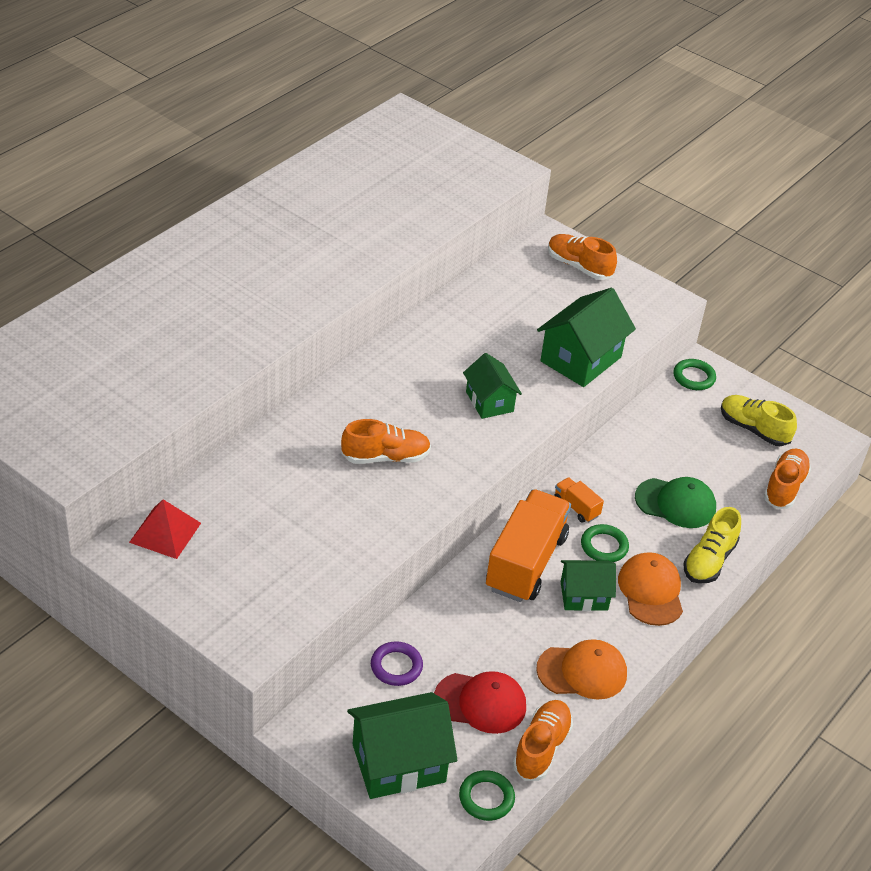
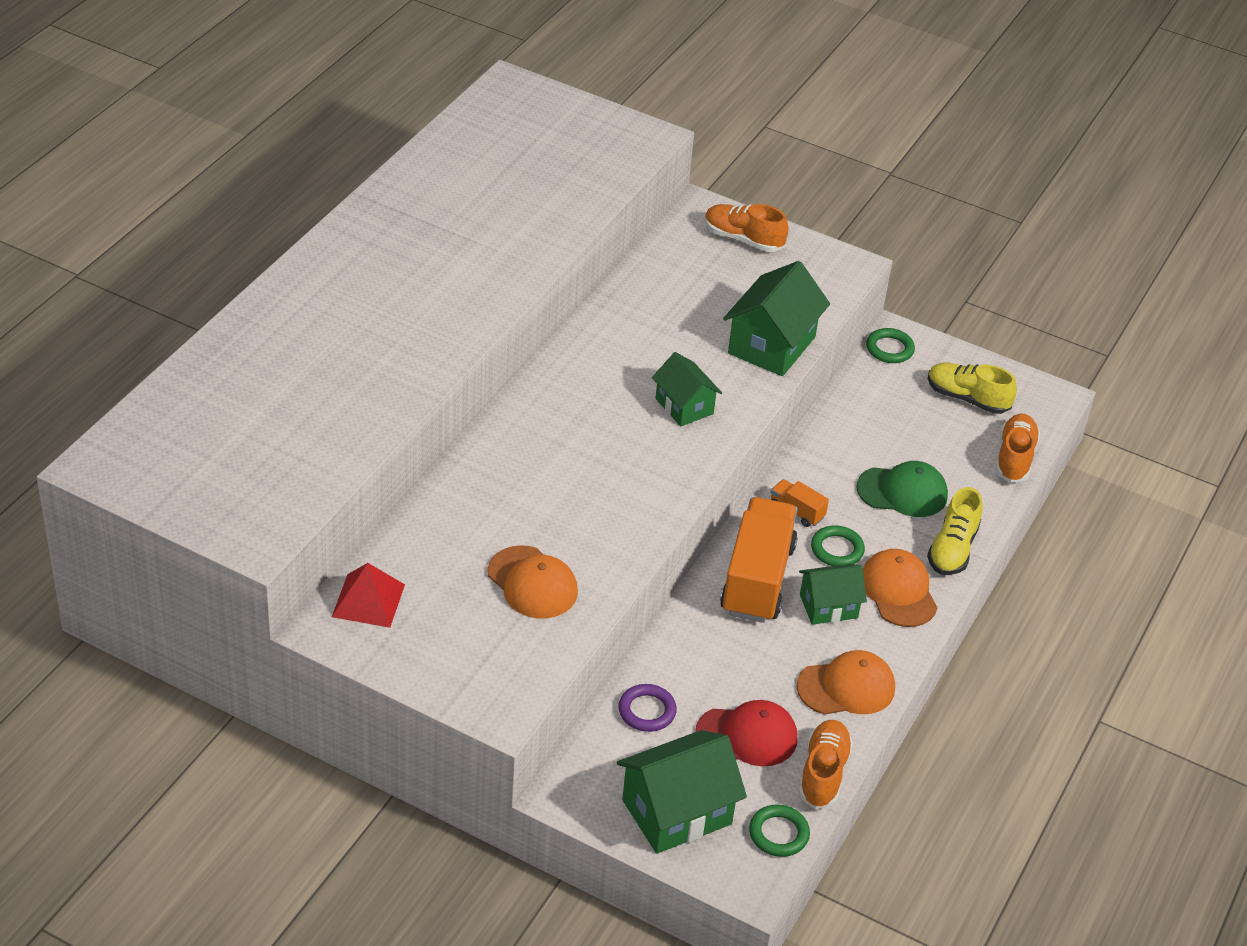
camera: 10 degrees left, 0 degrees up
(313, 537) = (532, 583): none -> orange cap
(385, 457) = (587, 483): orange shoe -> none

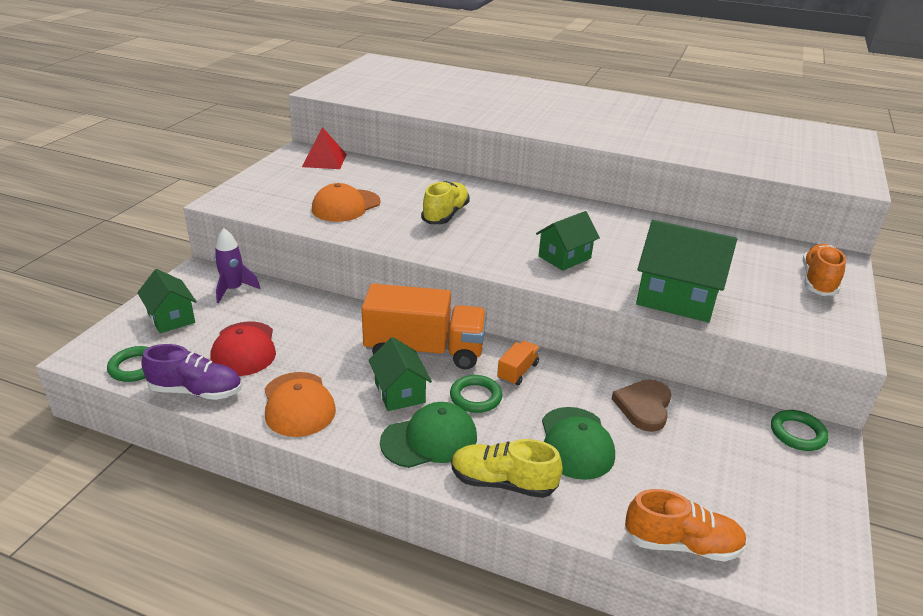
camera: 85 degrees right, 10 degrees down
(613, 753) = (233, 289): none -> purple rocket
(647, 711) = (273, 302): purple ring -> none
(676, 812) = (171, 318): green house -> green house, size x0.62
(823, 773) = (196, 391): orange shoe -> purple shoe
(853, 434) = (644, 407): none -> brown heart
(898, 591) = (429, 439): orange cap -> green cap
(967, 398) = (761, 499): yellow shoe -> yellow shoe (445, 215)

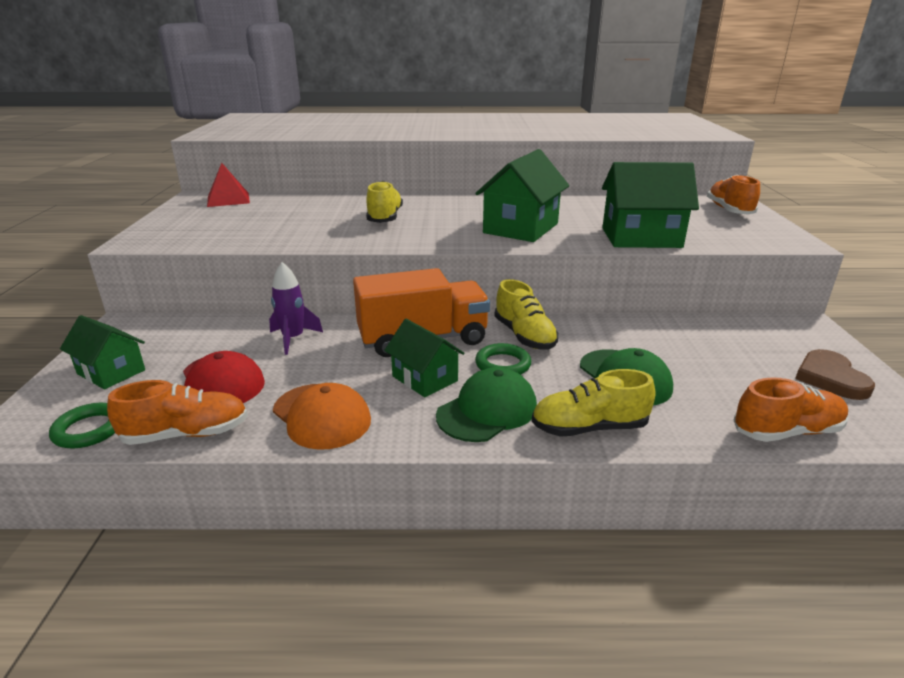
camera: 20 degrees left, 5 degrees down
(196, 391) = (186, 434): purple shoe -> orange shoe
(233, 289) = (175, 332): purple rocket -> purple rocket (293, 339)
(346, 206) = (278, 226): orange cap -> none
(518, 372) = (524, 336): orange truck -> yellow shoe
(564, 257) = (521, 228): green house -> green house, size x1.61
(644, 407) = (654, 336): brown heart -> brown heart (830, 378)
(797, 433) = (785, 326): green ring -> none

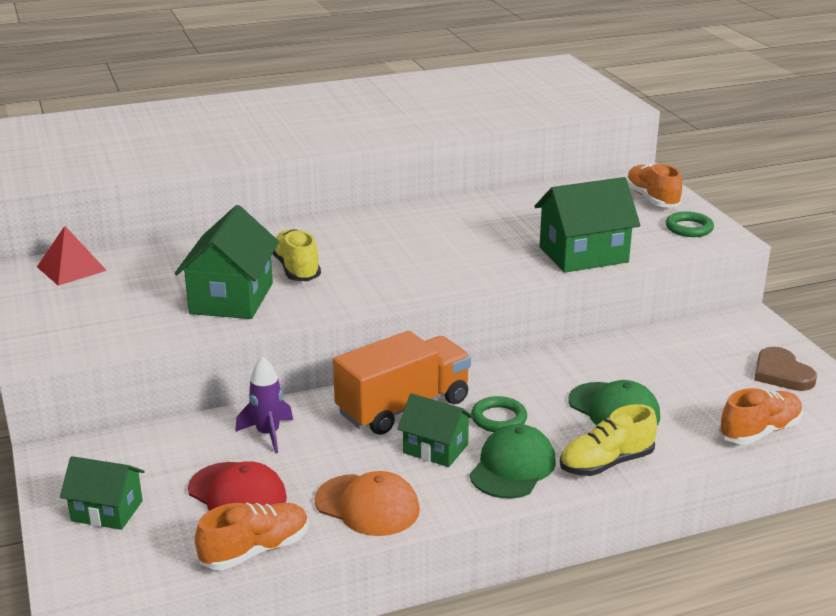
camera: 20 degrees left, 0 degrees up
(89, 430) = (154, 569): green ring -> green ring (689, 228)
(521, 228) = (457, 260): green house -> green house (231, 298)
(524, 336) = (501, 383): yellow shoe -> none

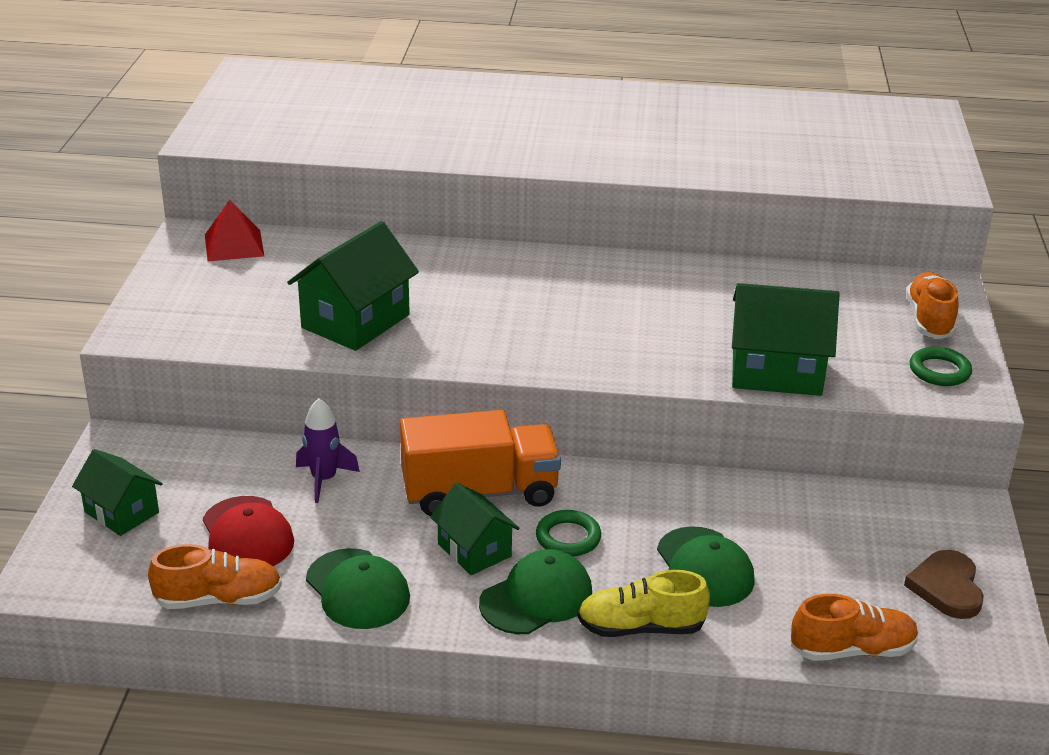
camera: 25 degrees right, 5 degrees up
(296, 269) = (447, 304): yellow shoe -> none
(367, 505) = (357, 589): orange cap -> green cap

